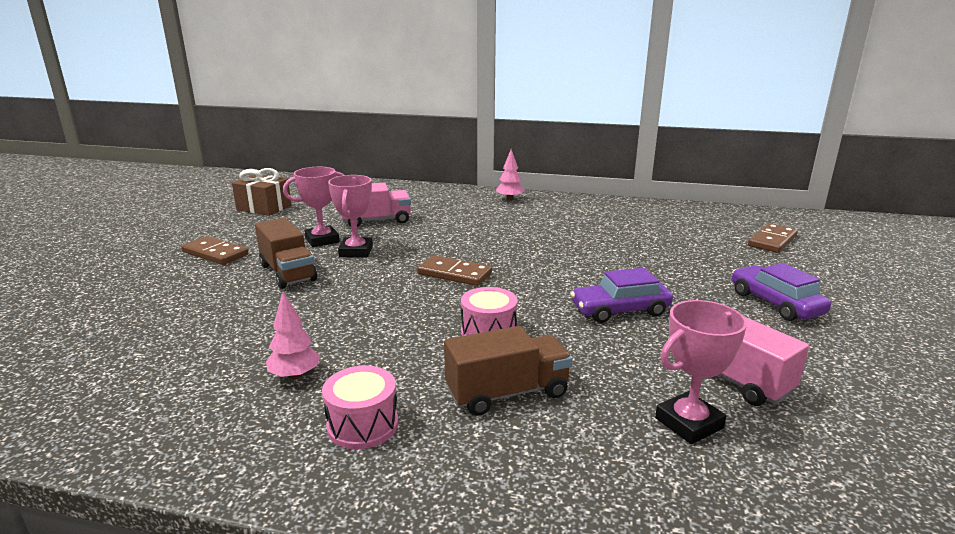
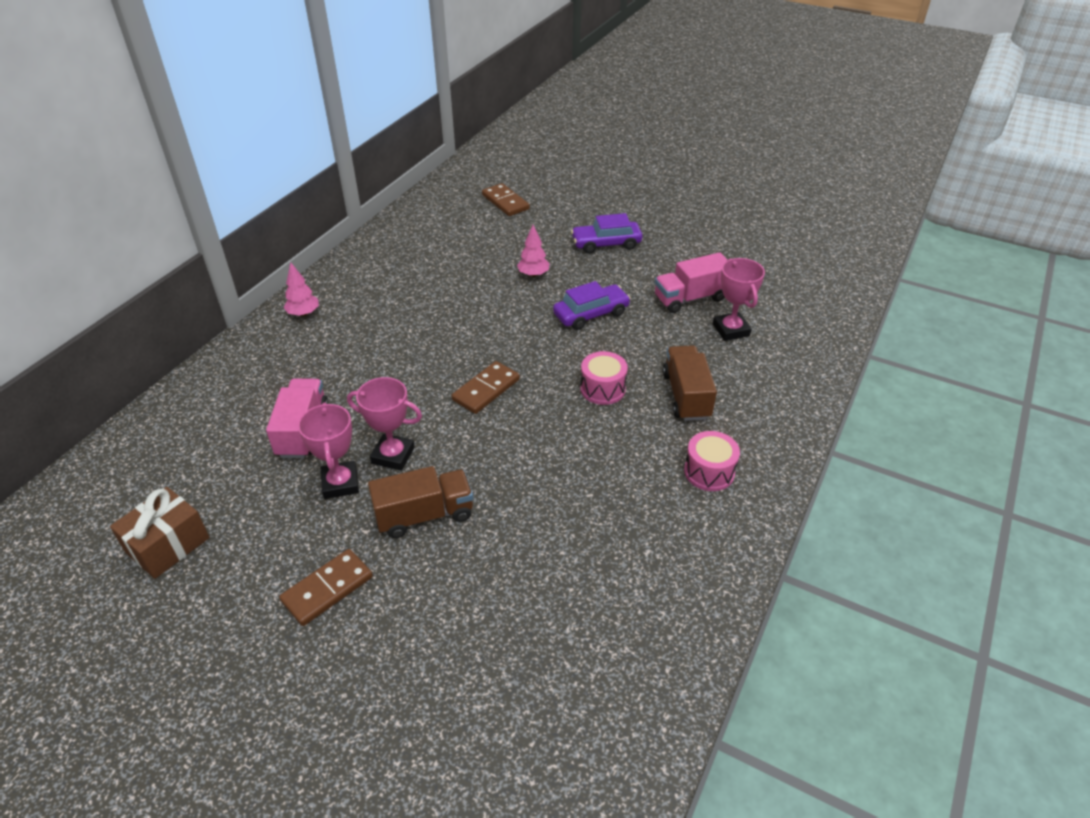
camera: 75 degrees left, 20 degrees up
(295, 375) = (637, 508): pink tree -> pink tree (533, 274)
(620, 310) = (591, 314): purple car -> purple car turned 120 degrees counterclockwise

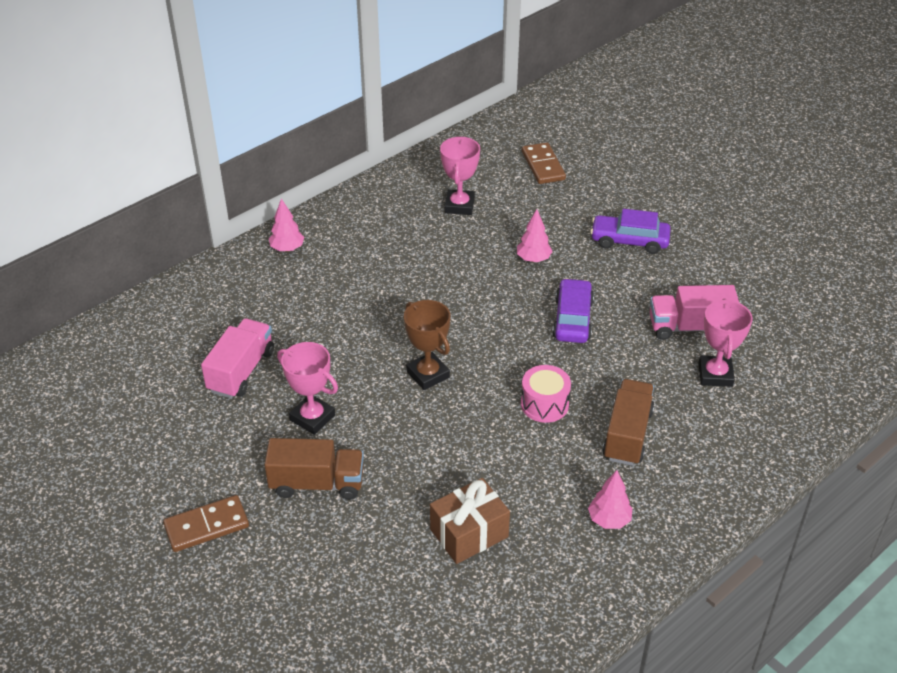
camera: 20 degrees right, 0 degrees up
(168, 545) = (90, 447): brown gift -> brown gift (469, 533)
(340, 483) = (255, 431): pink trophy -> pink trophy (459, 206)
(486, 389) = (428, 374): brown domino -> brown trophy
(591, 314) = (572, 319): purple car -> purple car turned 75 degrees counterclockwise
(709, 472) = (609, 520): pink drum -> pink tree

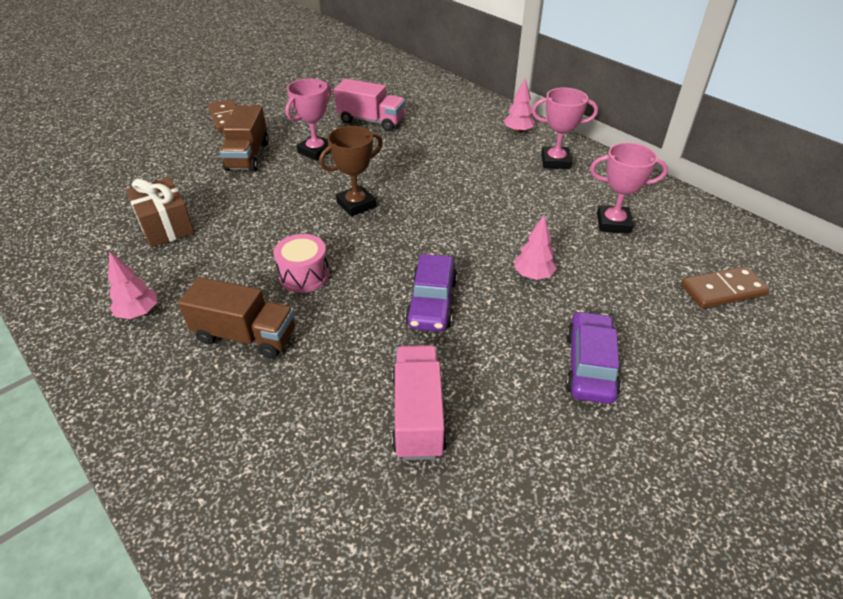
camera: 90 degrees right, 0 degrees up
(572, 319) = (431, 302): purple car -> purple car turned 90 degrees clockwise
(715, 374) = (325, 433): pink trophy -> pink trophy (555, 161)

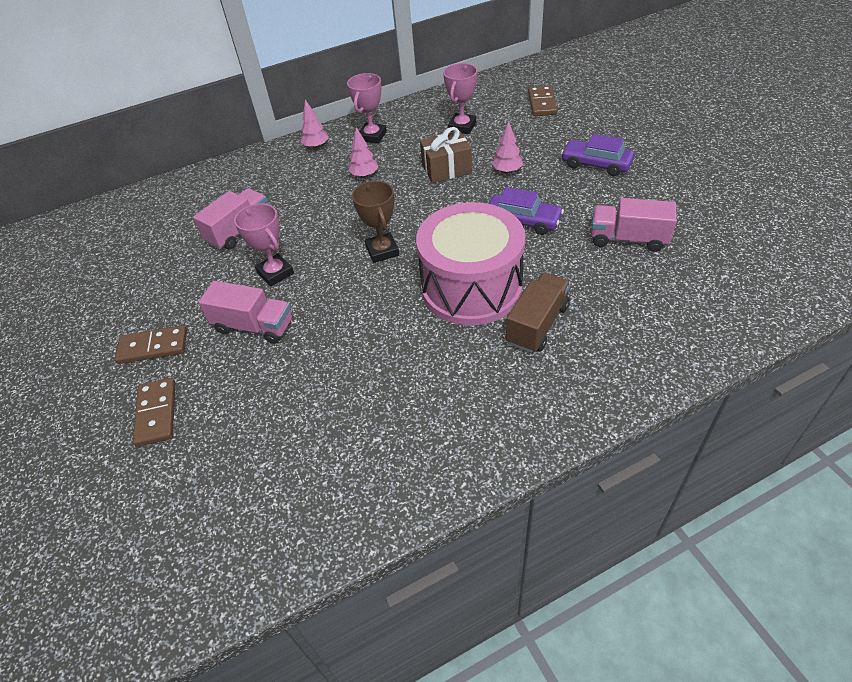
camera: 70 degrees left, 5 degrees up
(139, 313) = (492, 400): pink tree -> pink tree (364, 175)
(158, 137) = (156, 413): none -> brown domino
(166, 226) = (360, 390): brown gift -> brown gift (446, 169)
(248, 156) = (254, 326): brown truck -> pink truck
(304, 275) = (471, 288): pink drum -> pink drum, size x2.31

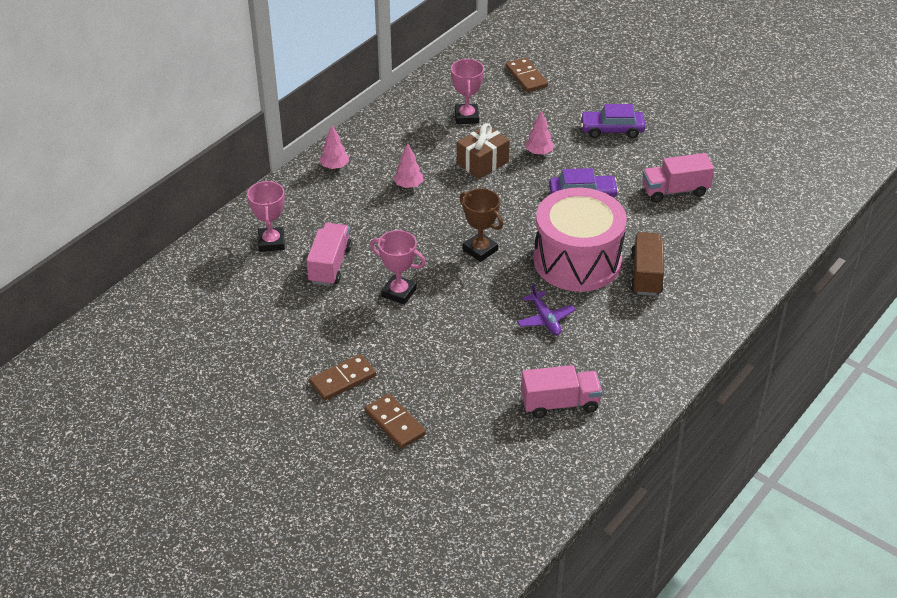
camera: 30 degrees left, 5 degrees down
(254, 326) = (418, 339): pink truck -> pink truck (560, 403)
(372, 136) = (384, 144): pink trophy -> pink trophy (271, 242)
(393, 343) = (545, 319): none -> purple plane

